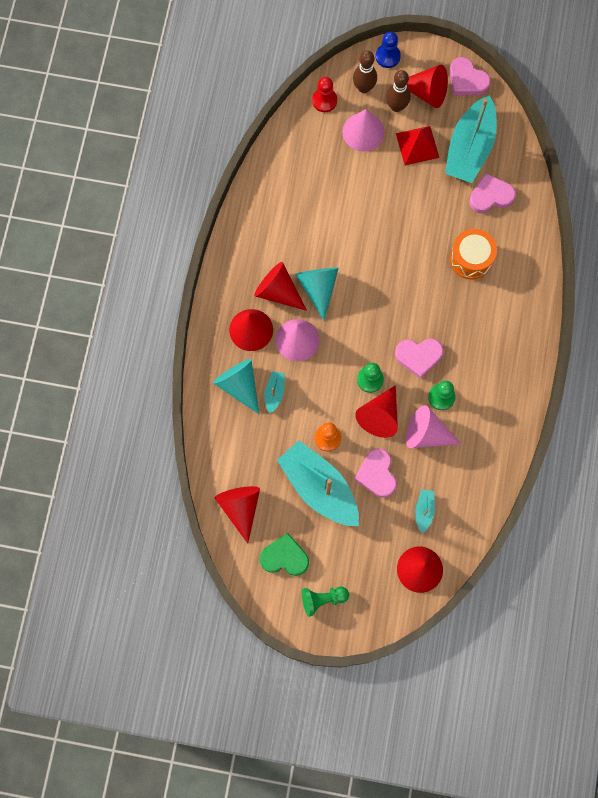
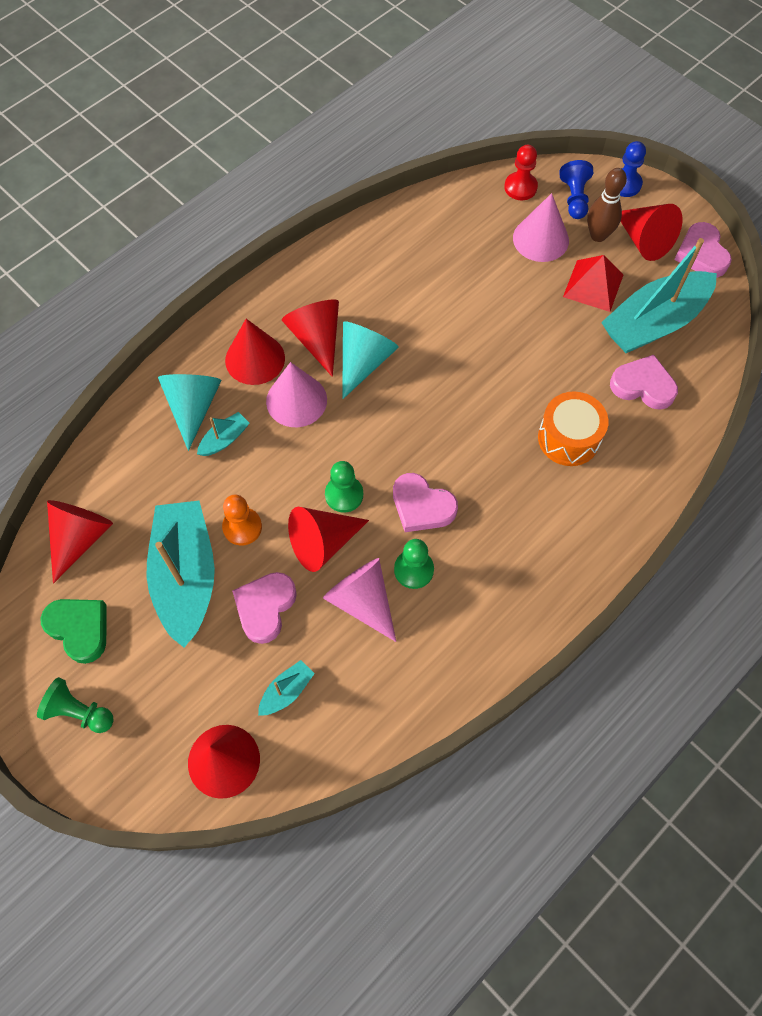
camera: 35 degrees right, 10 degrees down
(364, 87) = (574, 198): brown bowling pin -> blue pawn

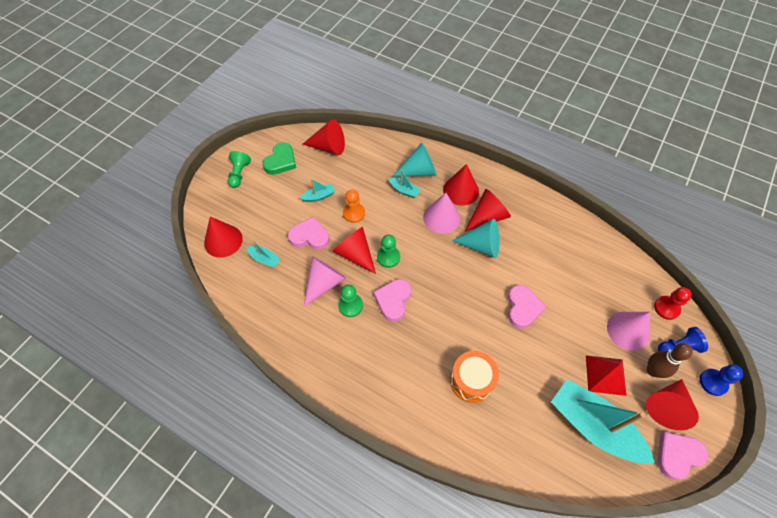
camera: 75 degrees right, 5 degrees down
(186, 576) = (319, 196): turquoise boat -> turquoise boat, size x0.43
(643, 386) = (534, 426): pink heart -> pink heart (522, 308)

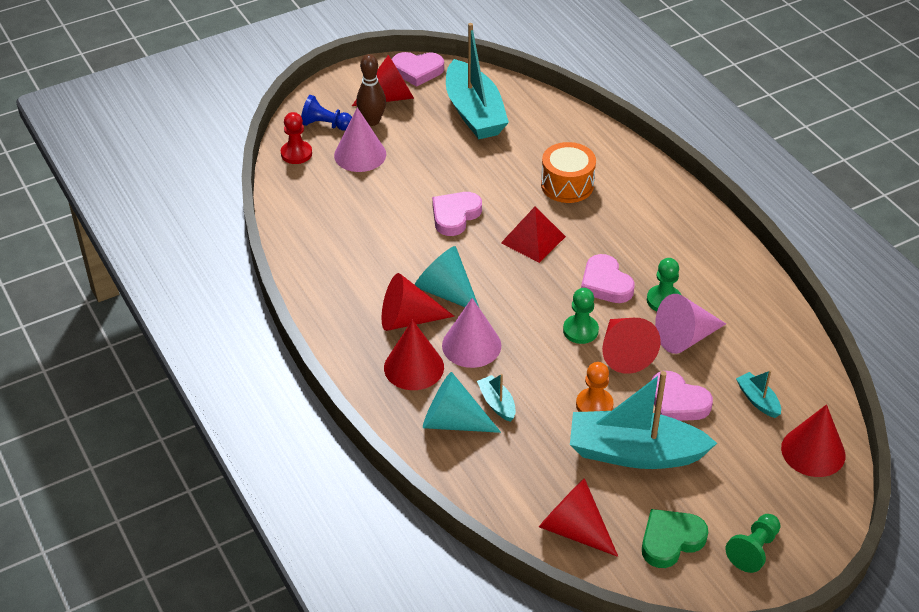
camera: 150 degrees left, 15 degrees down
(319, 196) = (634, 453): turquoise boat -> turquoise boat, size x2.34
(393, 300) = (605, 283): pink heart -> pink heart turned 105 degrees clockwise
(605, 375) = (423, 136): red pyramid -> red pyramid (533, 239)
(713, 382) = (324, 93): blue pawn -> none

